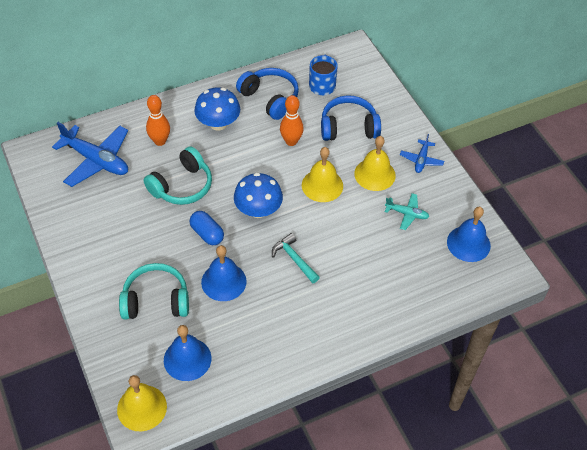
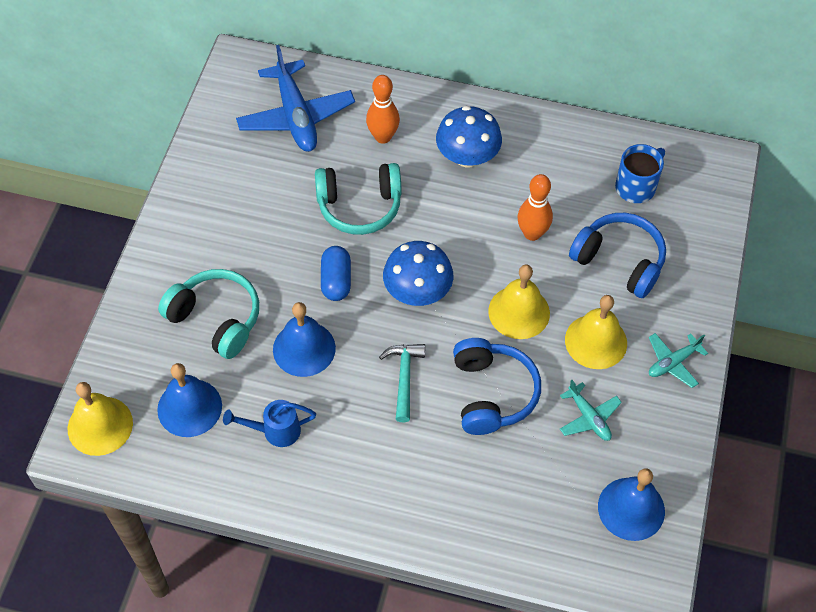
camera: 40 degrees right, 5 degrees up
(249, 336) = (274, 431): none -> blue watering can
(270, 98) = (556, 163): blue headphones -> blue headphones (492, 393)
(421, 160) = (673, 363): blue plane -> turquoise plane

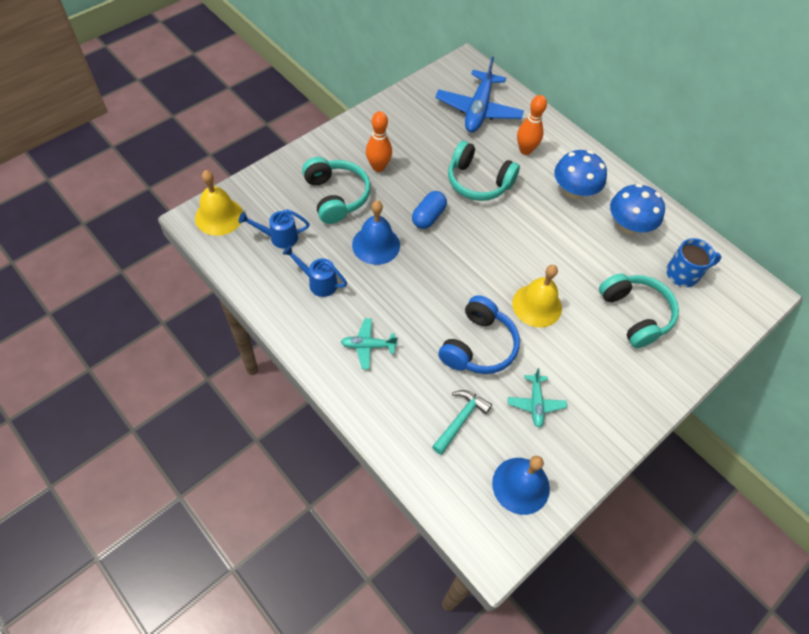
camera: 30 degrees right, 0 degrees up
(189, 407) = (278, 237): blue bell -> blue watering can
(404, 378) = (426, 300): turquoise hammer -> turquoise hammer (460, 420)
(417, 291) = (476, 253): blue mushroom -> blue mushroom (628, 225)
(532, 233) = (584, 262): orange bowling pin -> orange bowling pin (378, 167)
(596, 341) = (578, 356): yellow bell -> none
(619, 261) = (635, 314): blue headphones -> turquoise headphones
(673, 363) = (626, 405): turquoise plane -> turquoise plane (368, 346)

